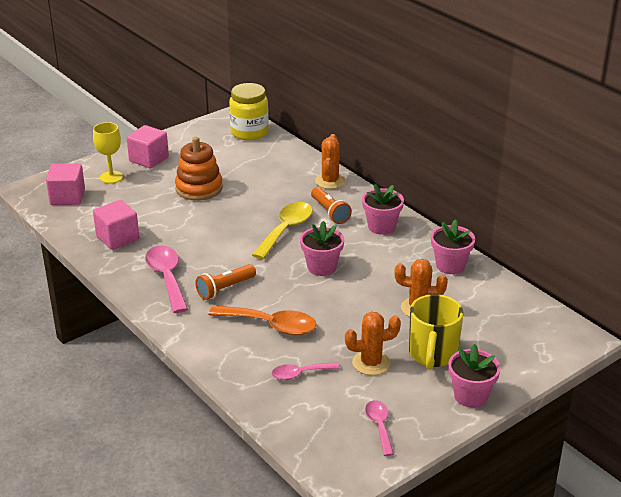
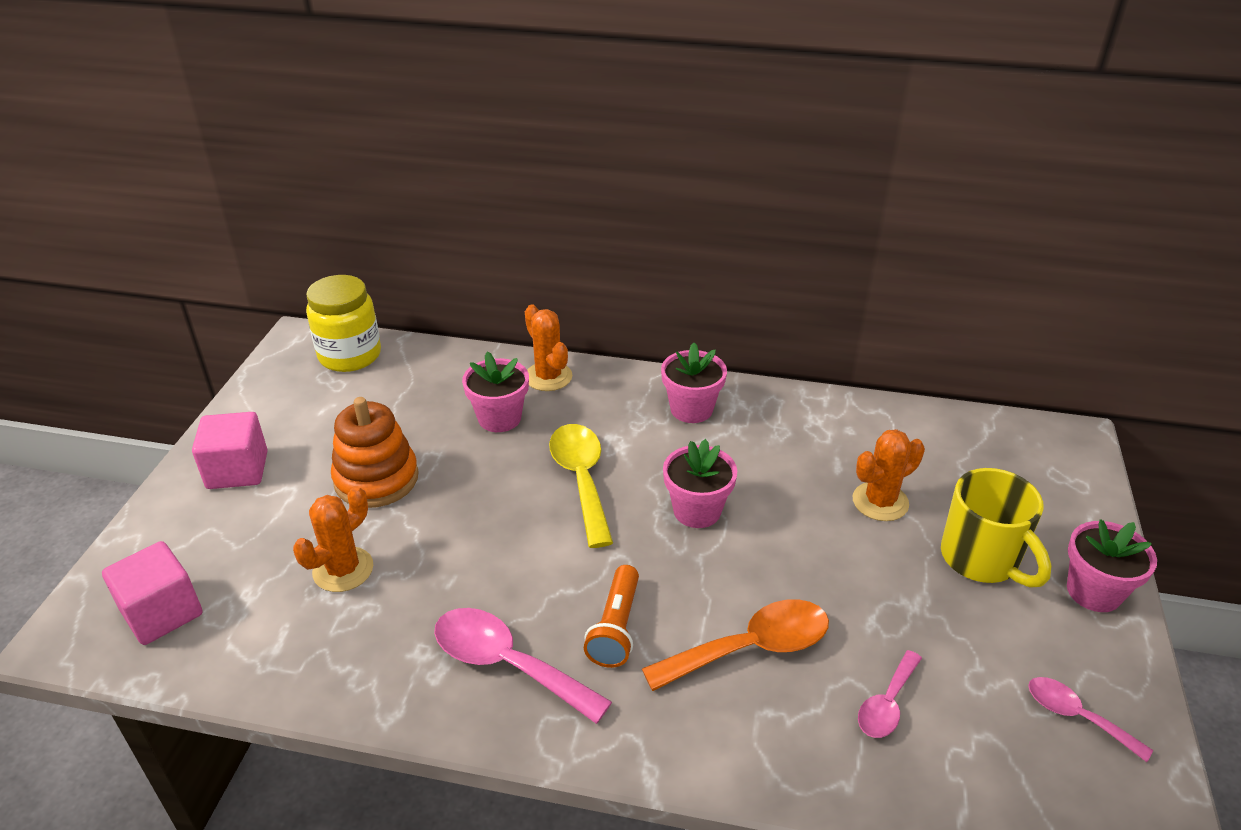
camera: 40 degrees left, 5 degrees up
(111, 177) = (205, 533): yellow goblet -> none
(117, 238) = (342, 640): pink cube -> none
(330, 212) = (604, 422): orange flashlight -> none
(371, 363) = (939, 621): orange cactus -> orange cactus (343, 569)
(450, 265) = (833, 420): pink flower pot -> pink flower pot (499, 418)

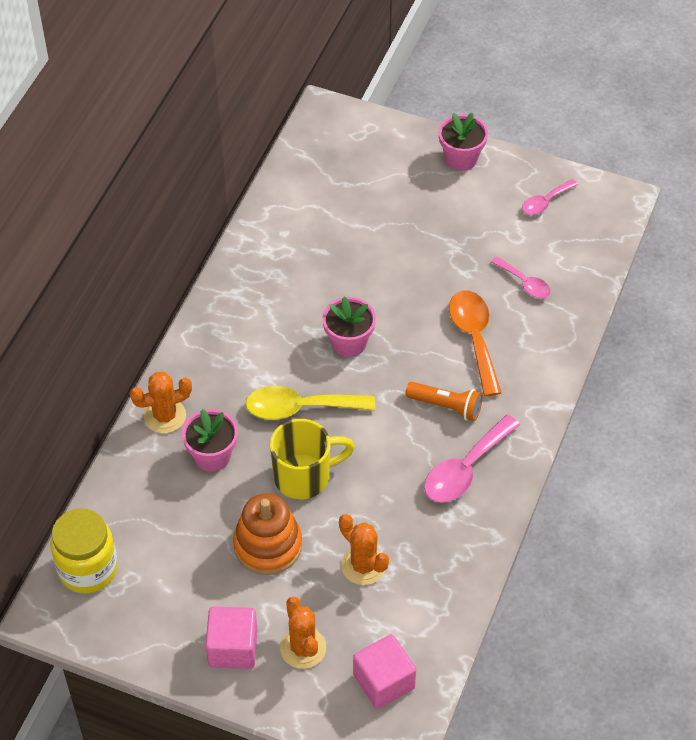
camera: 80 degrees left, 15 degrees up
(691, 409) = (235, 324): pink flower pot -> none
(880, 502) = (363, 237): orange cactus -> orange cactus (303, 648)
(982, 560) = (425, 202): yellow mug -> yellow mug (304, 476)

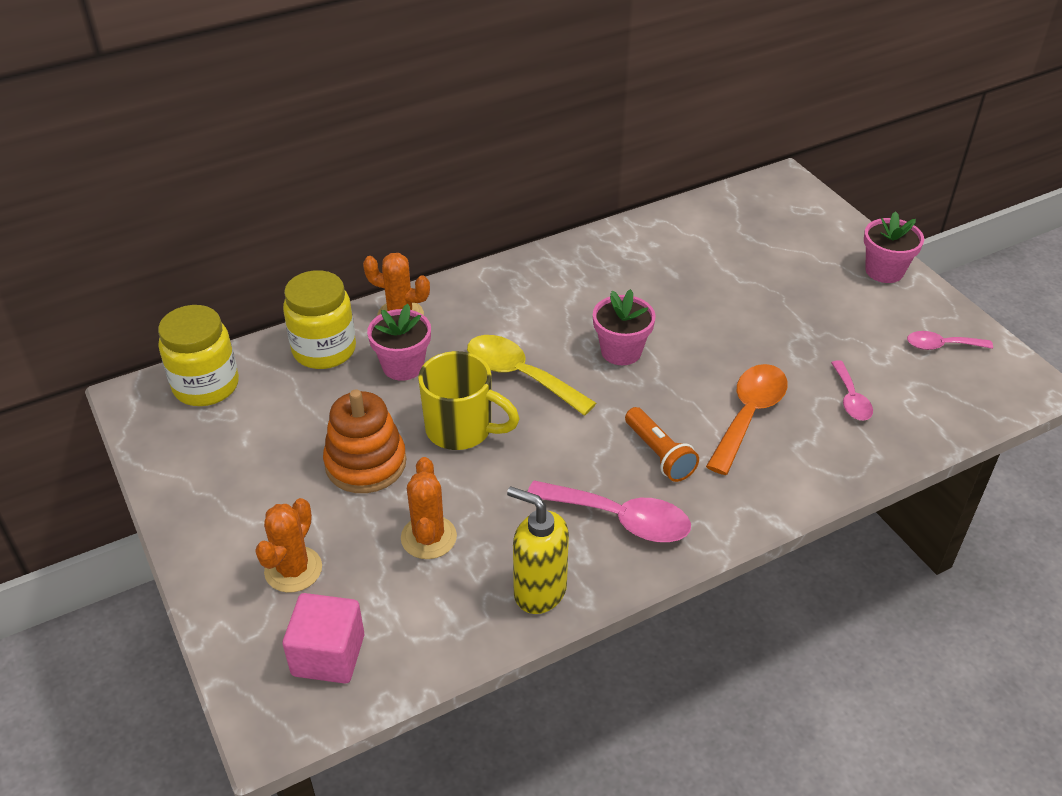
camera: 40 degrees right, 10 degrees down
(141, 482) = (324, 350): none -> yellow jar
(233, 648) = (237, 525): pink cube -> none
(464, 551) = (539, 591): none -> yellow soap dispenser
(465, 469) = (620, 519): pink spoon -> pink spoon turned 150 degrees counterclockwise

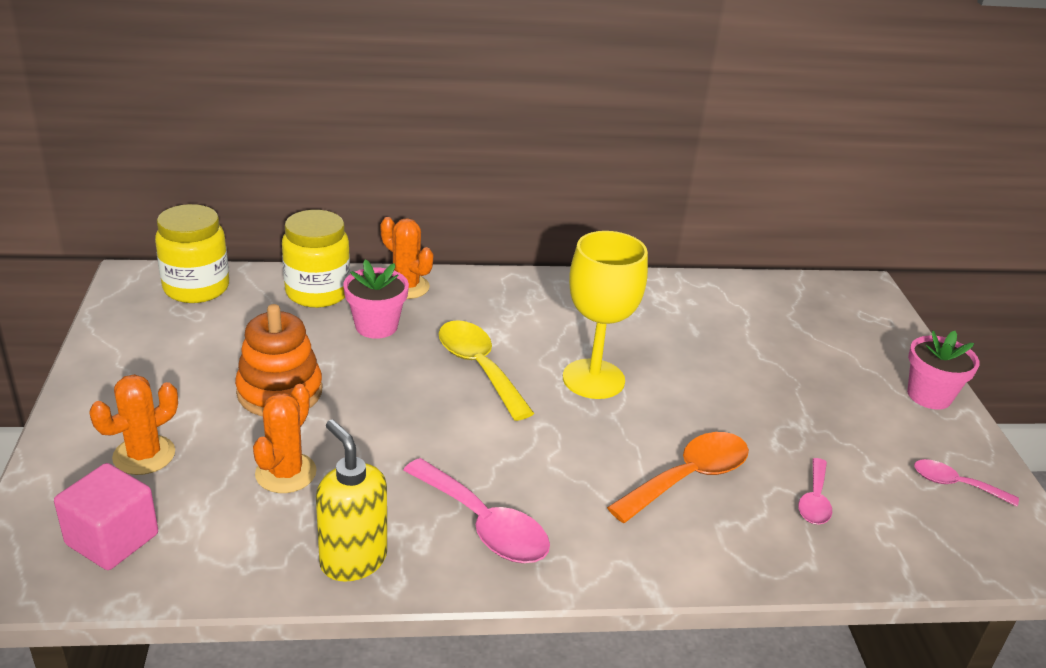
camera: 20 degrees right, 10 degrees down
(462, 430) = (389, 394): yellow mug -> none
(621, 351) = (593, 379): pink flower pot -> yellow goblet
(659, 454) = (567, 481): orange flashlight -> none

